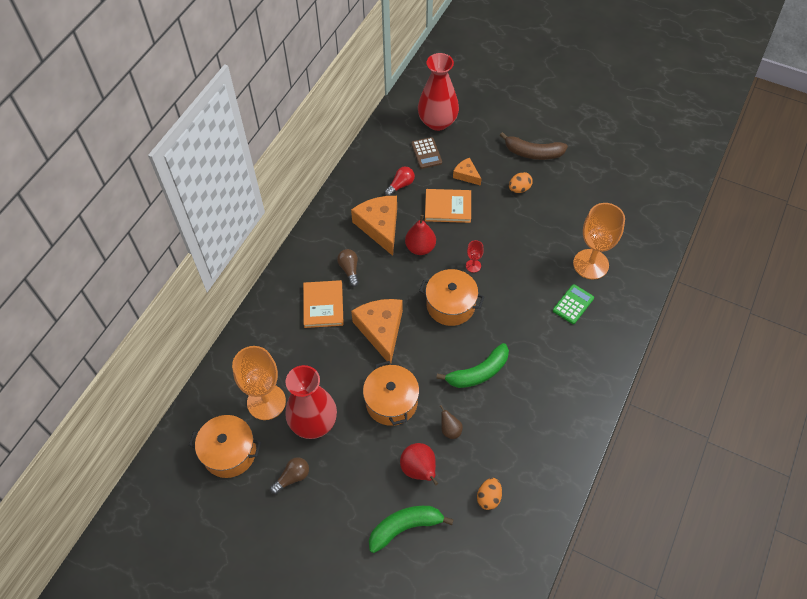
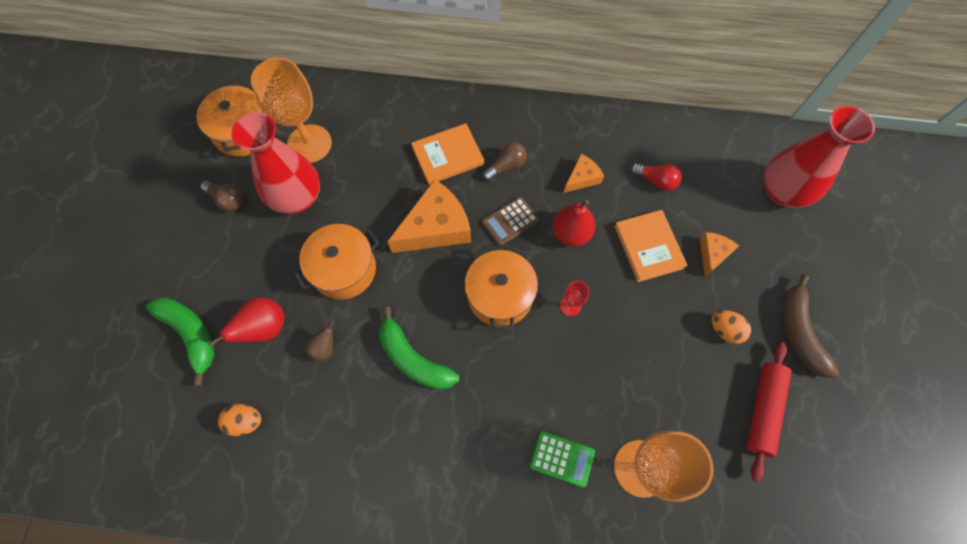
camera: 70 degrees right, 10 degrees up
(380, 226) = (582, 178): orange cheese -> orange cheese, size x0.52
(426, 153) = (722, 194): brown calculator -> brown calculator (510, 221)
(574, 190) = (763, 410): none -> red rolling pin

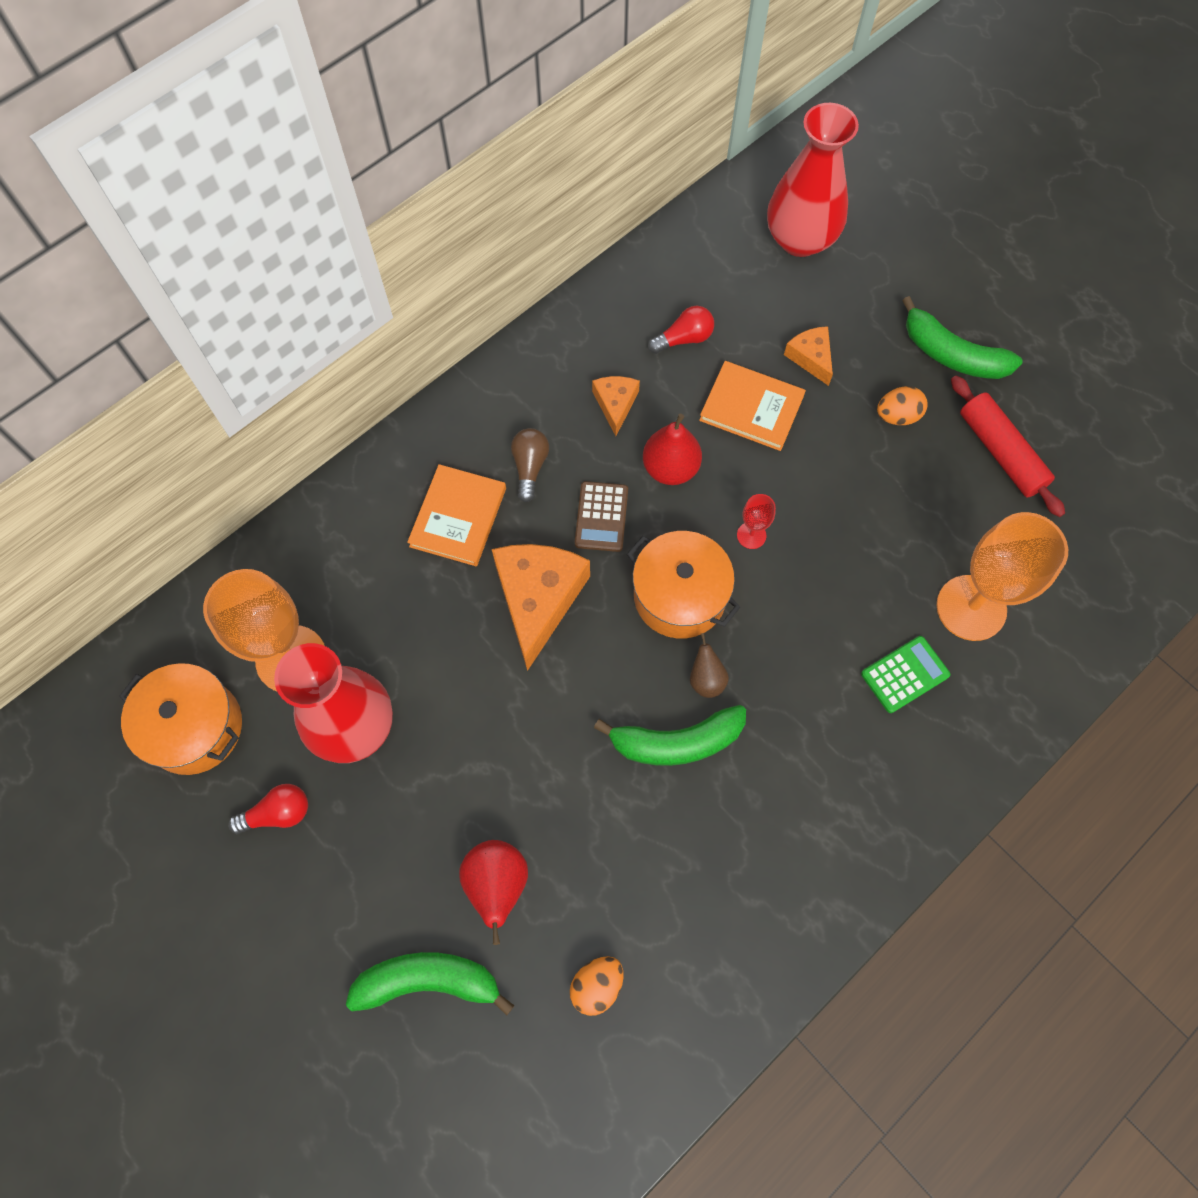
camera: 50 degrees left, 0 degrees up
(227, 200) = (278, 813): brown light bulb -> red light bulb
(324, 348) = (581, 831): brown pear -> brown pear (706, 679)
(344, 269) = (501, 739): orange pot -> none
(799, 332) = (952, 354): brown banana -> green banana

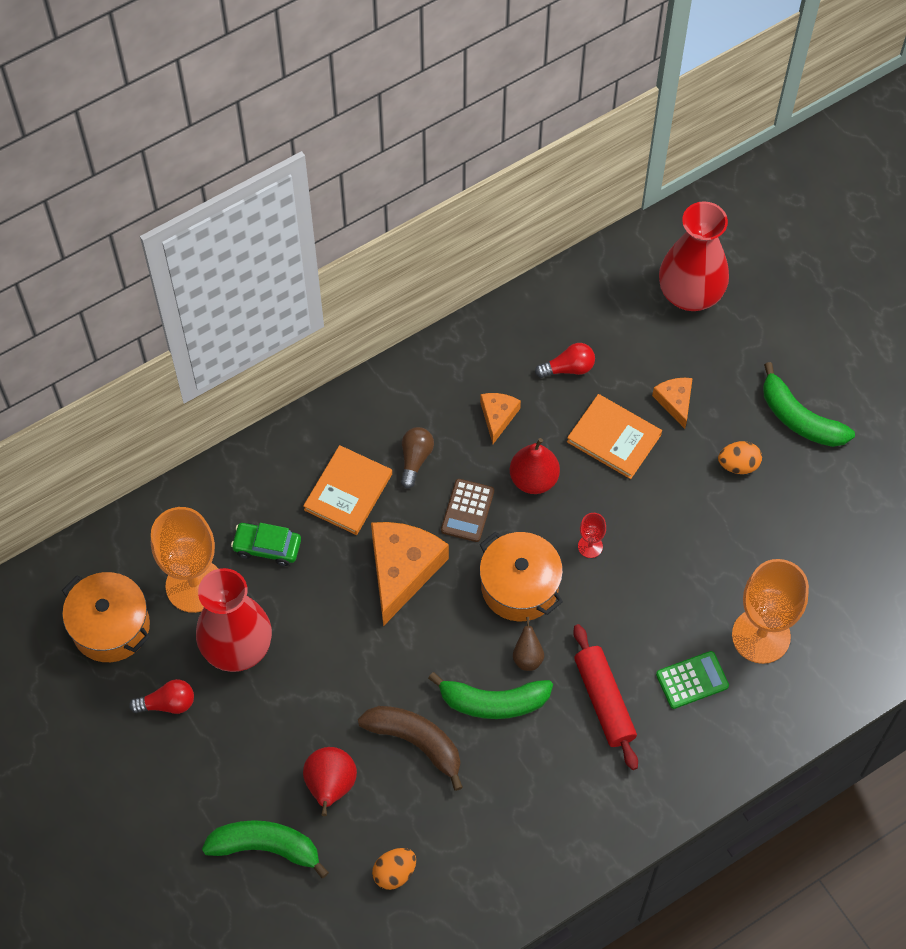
camera: 10 degrees right, 5 degrees down
(372, 598) = (267, 547): none -> green car
(593, 809) = (416, 742): none -> brown banana
(1000, 452) = (820, 510): red rolling pin -> red rolling pin (604, 701)

